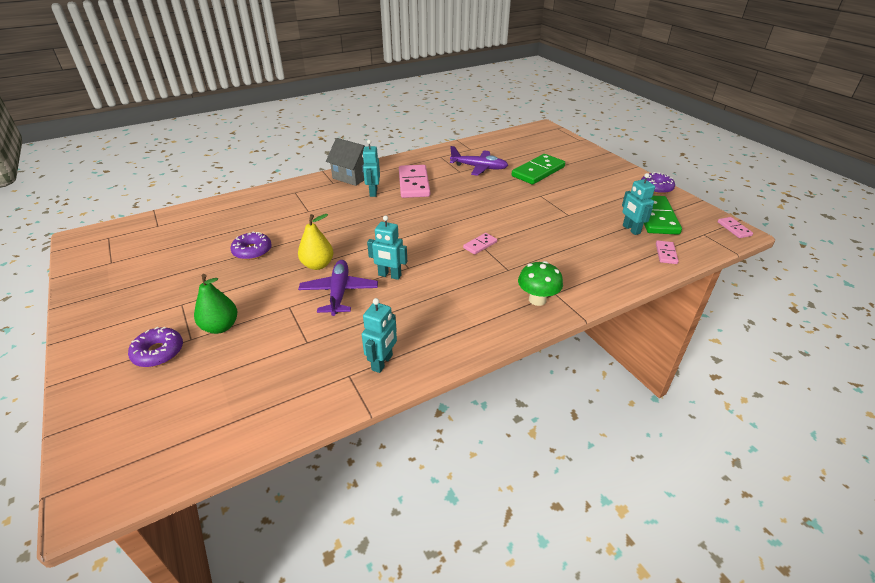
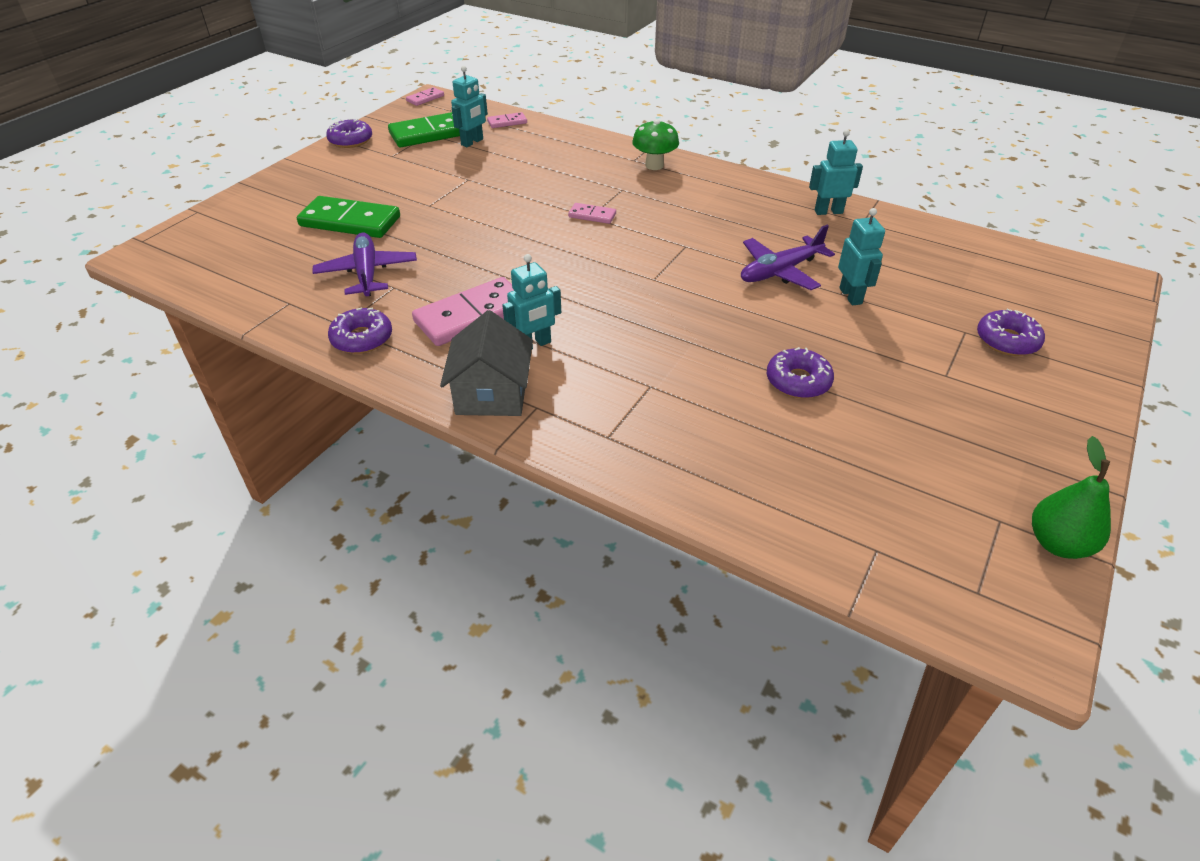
camera: 120 degrees left, 5 degrees up
(220, 327) = (926, 321): green pear -> green pear (1057, 543)
(318, 265) = (756, 309): yellow pear -> none
(389, 275) = (714, 252): turquoise robot -> turquoise robot (851, 296)
(425, 159) = (362, 338): none -> purple donut

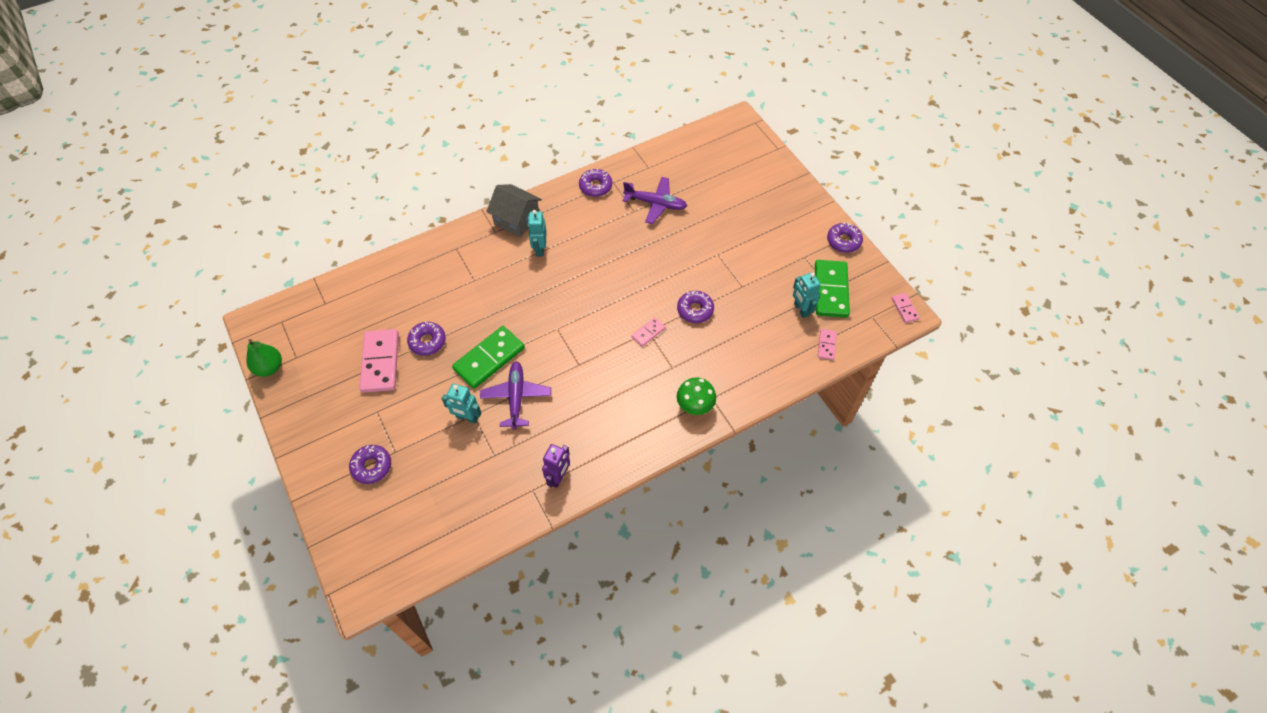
camera: 120 degrees right, 15 degrees up
(350, 221) = (720, 211): green domino -> green domino (489, 359)
(472, 316) = (583, 233): pink domino -> pink domino (380, 362)
(530, 197) = (695, 310): none -> purple donut
(828, 212) = (558, 477): turquoise robot -> purple robot

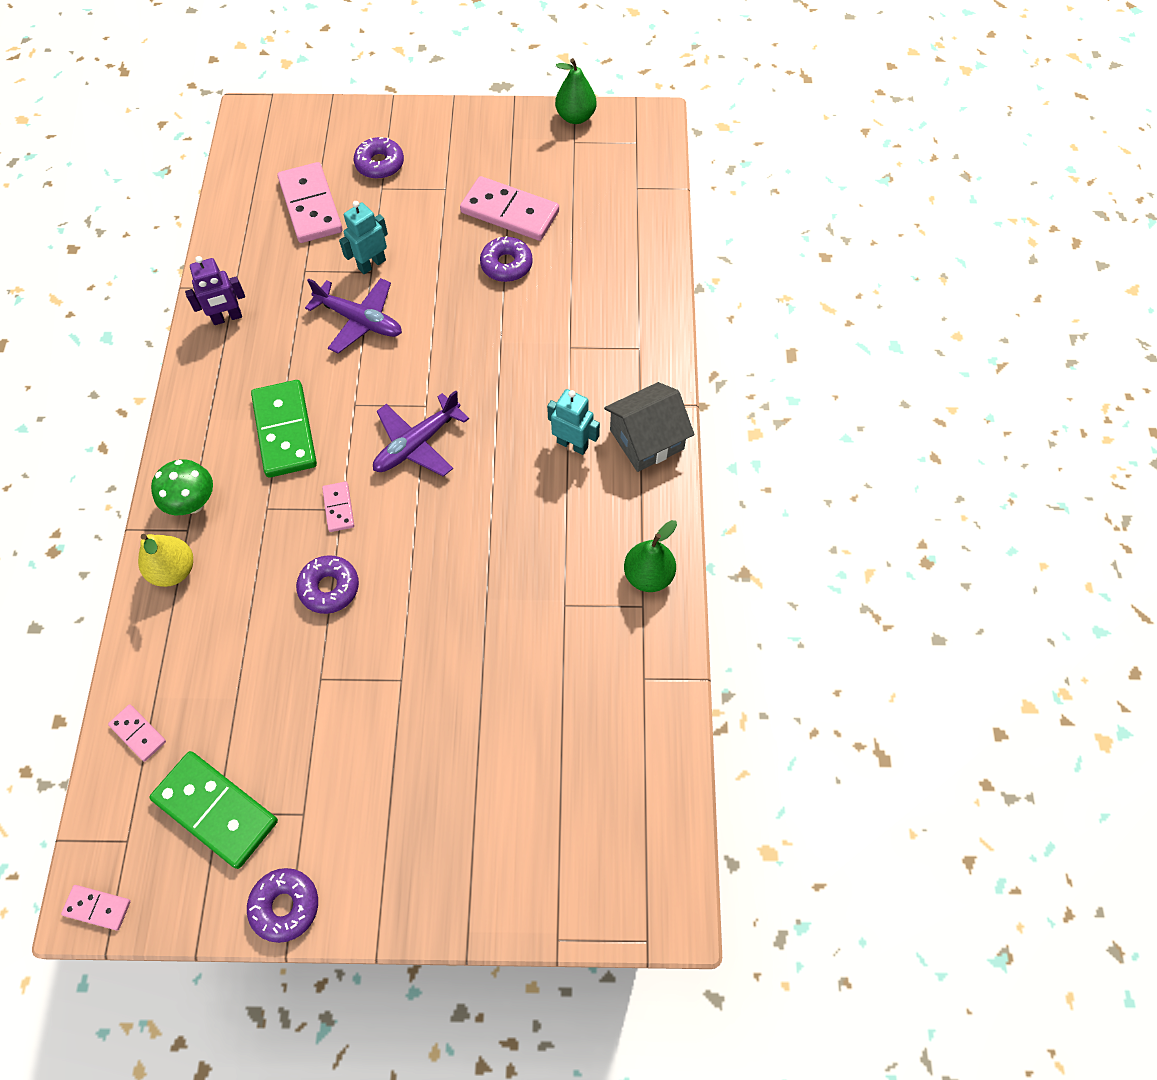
camera: 120 degrees right, 5 degrees up
(434, 488) = (310, 206): none -> pink domino
(489, 359) = (434, 315): green domino -> green domino (285, 431)
(558, 477) = (227, 318): purple robot -> purple robot turned 75 degrees counterclockwise
(595, 186) = (648, 575): purple donut -> green pear
(656, 204) = (558, 645): purple plane -> purple plane (417, 444)
(738, 388) = (174, 570): none -> yellow pear
(801, 309) = (219, 738): turquoise robot -> none

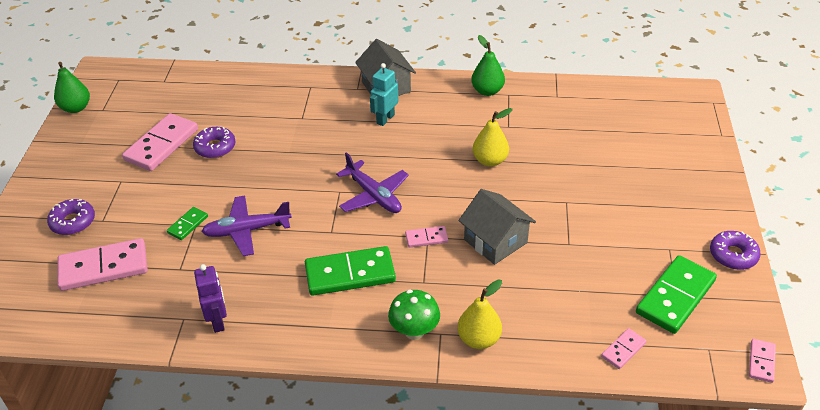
camera: 85 degrees left, 20 degrees down
(329, 588) = (495, 241): purple donut -> grey house
(360, 321) = (246, 230): purple plane -> purple plane turned 135 degrees counterclockwise
(371, 264) = (188, 225): turquoise robot -> green domino
(486, 580) = (490, 160): none -> yellow pear

